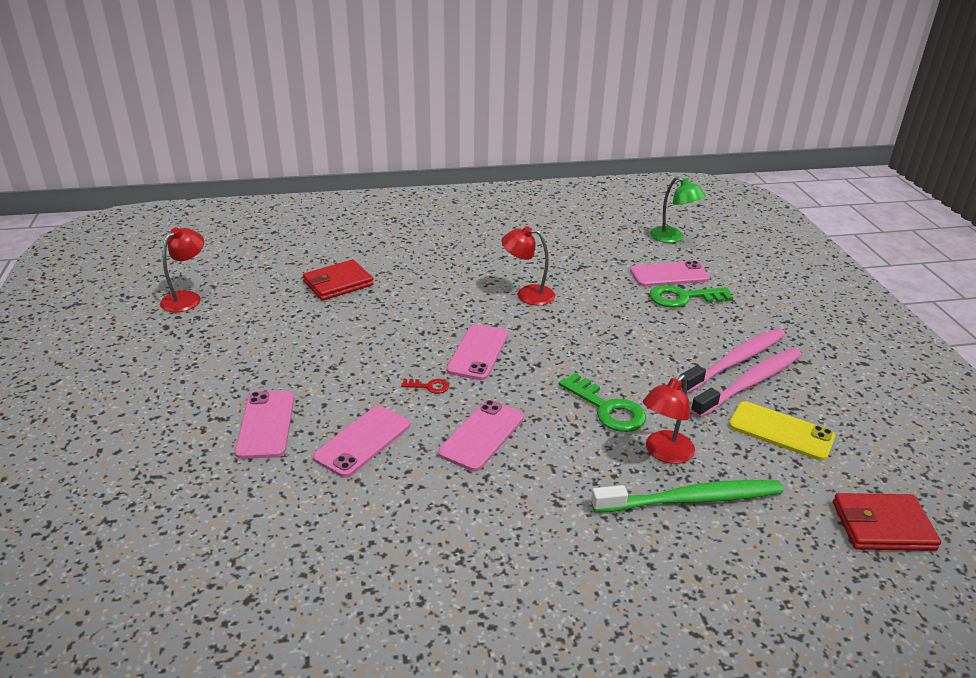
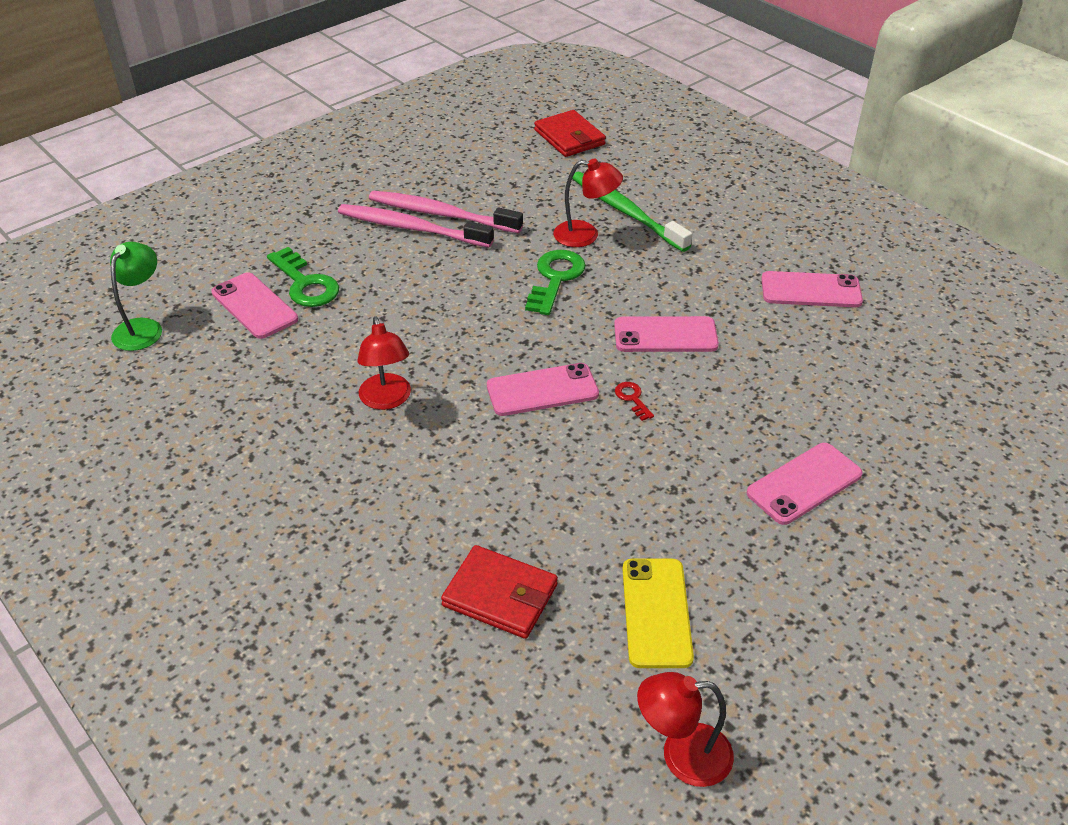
camera: 120 degrees left, 10 degrees up
(362, 441) = (751, 403): pink phone -> pink phone (811, 290)
(781, 431) = (499, 189): yellow phone -> yellow phone (656, 612)

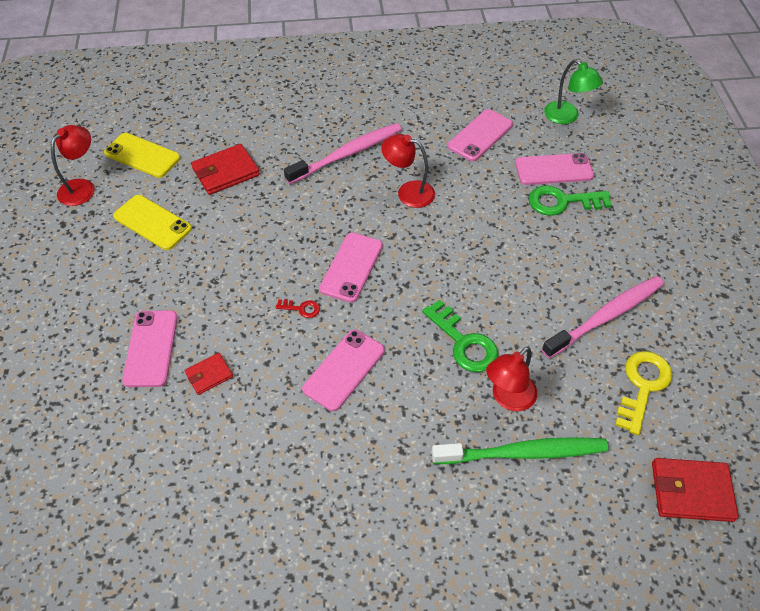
camera: 125 degrees right, 10 degrees up
(411, 228) = (597, 288): pink toothbrush -> pink toothbrush (347, 154)
(498, 178) = (642, 386): none -> yellow key
(555, 727) = (142, 155): none -> yellow phone
(776, 420) = (209, 375): none -> red wallet
(811, 290) = (307, 517): pink phone -> pink phone (480, 135)

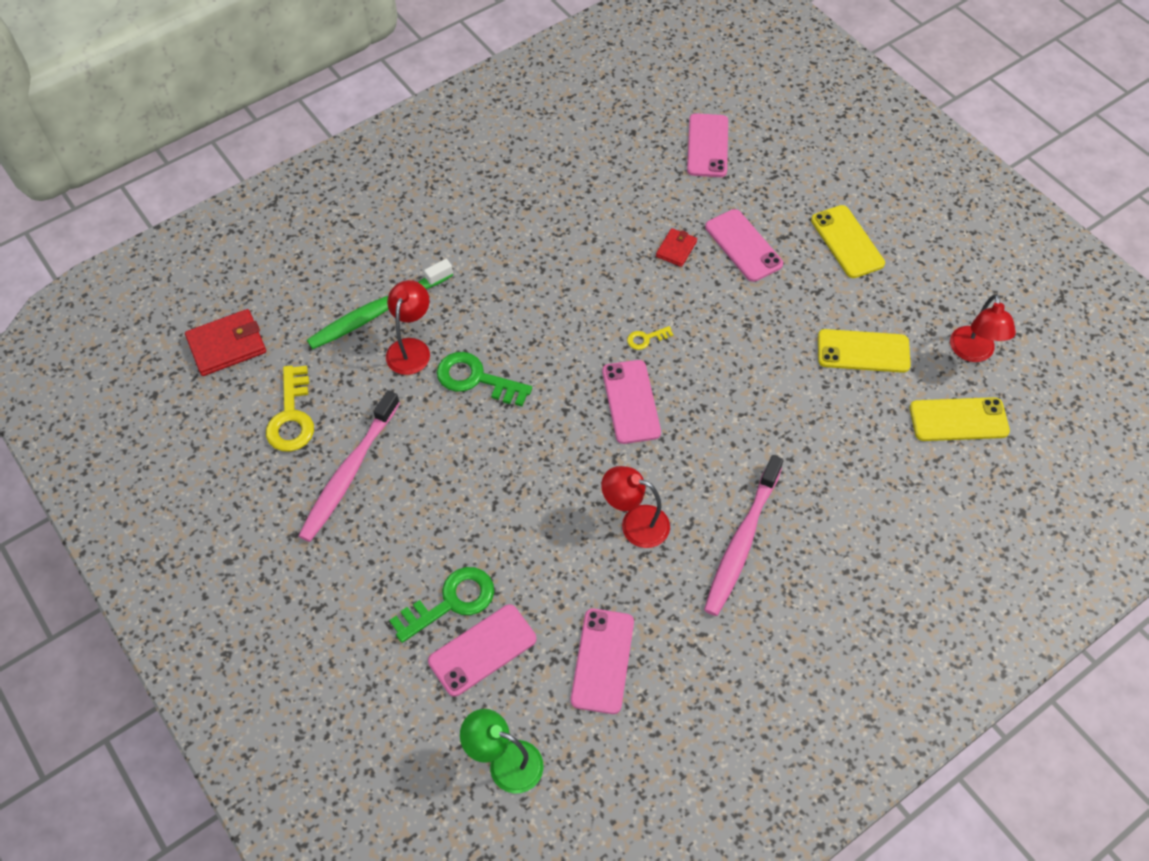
camera: 150 degrees right, 5 degrees up
(67, 308) = (847, 242): none -> yellow phone
(226, 172) = (851, 446): red wallet -> none
(301, 308) = (646, 339): red key -> yellow key
(344, 369) = (568, 305): pink phone -> pink phone (707, 146)
(408, 192) = (635, 523): red lamp -> red lamp turned 150 degrees counterclockwise

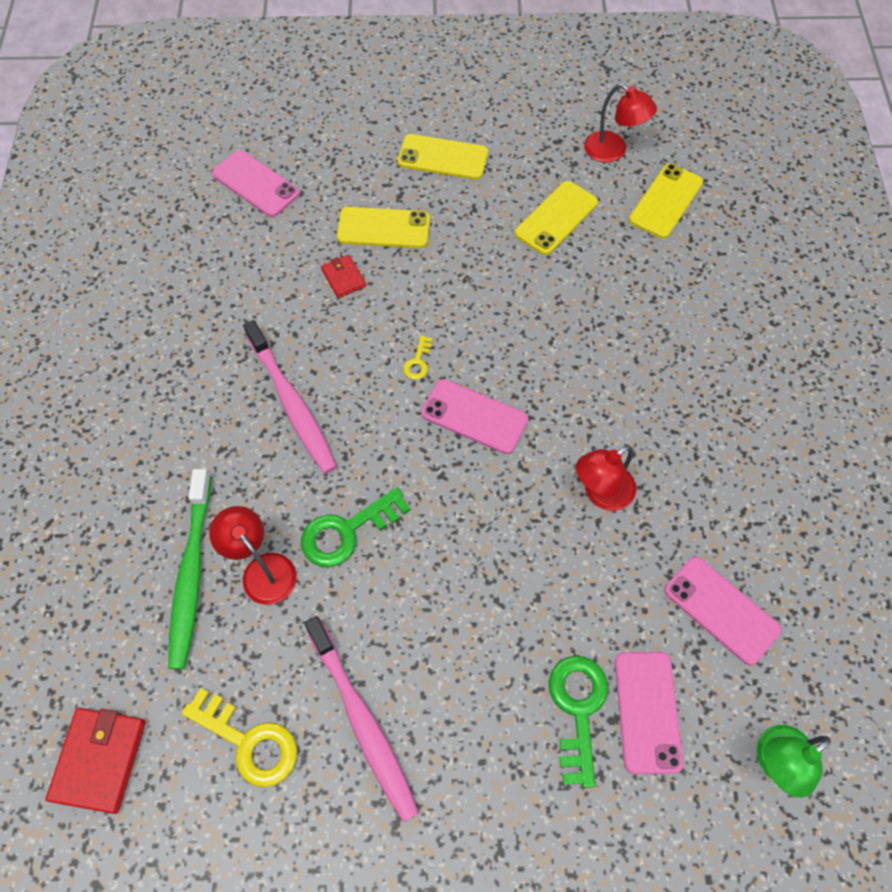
camera: 55 degrees left, 5 degrees up
(741, 542) = (674, 423): pink toothbrush -> pink toothbrush (292, 403)
(743, 245) = (383, 228): pink phone -> yellow phone

